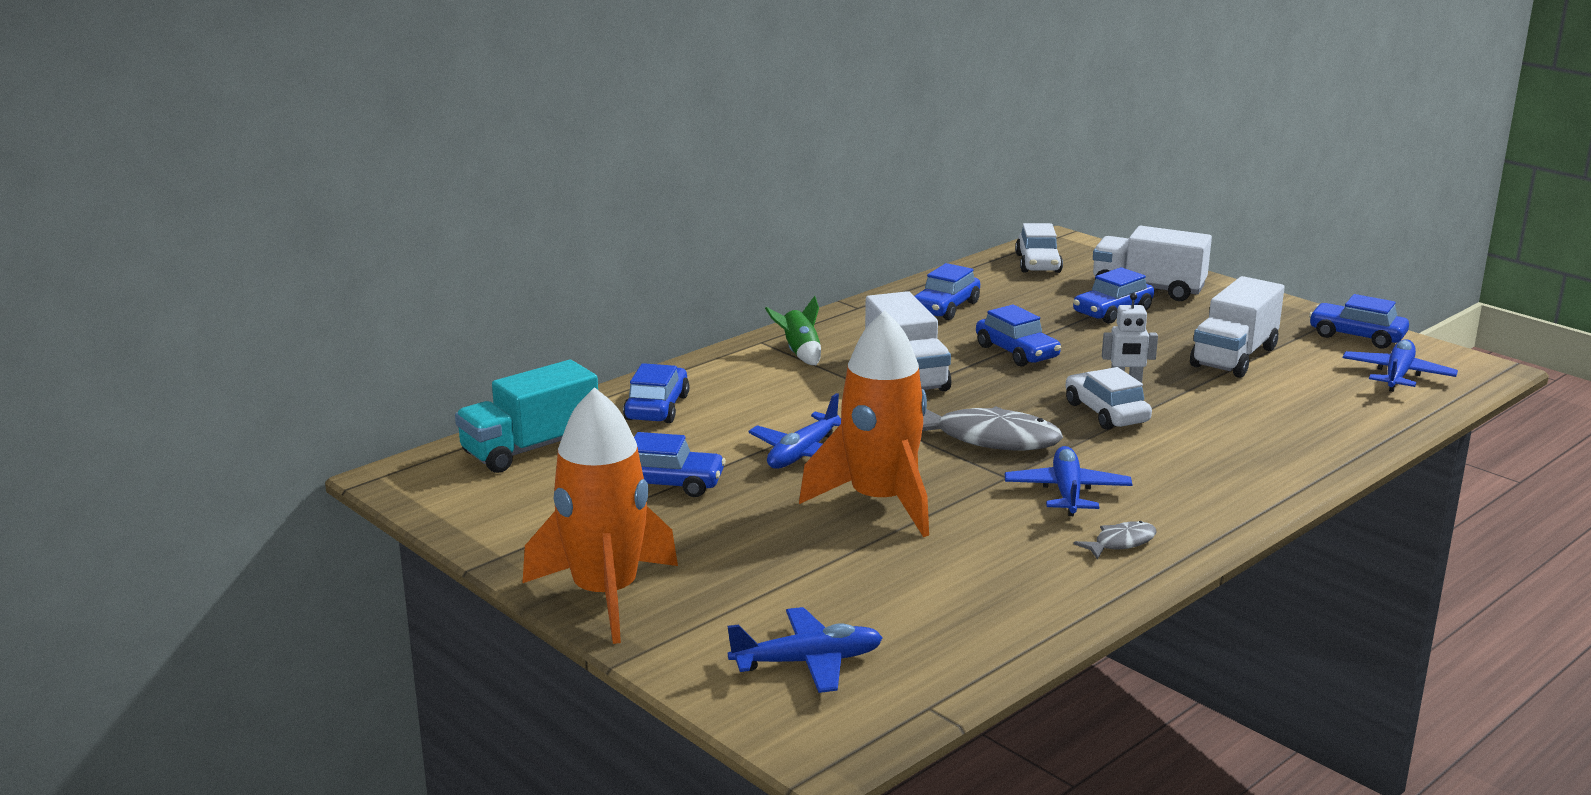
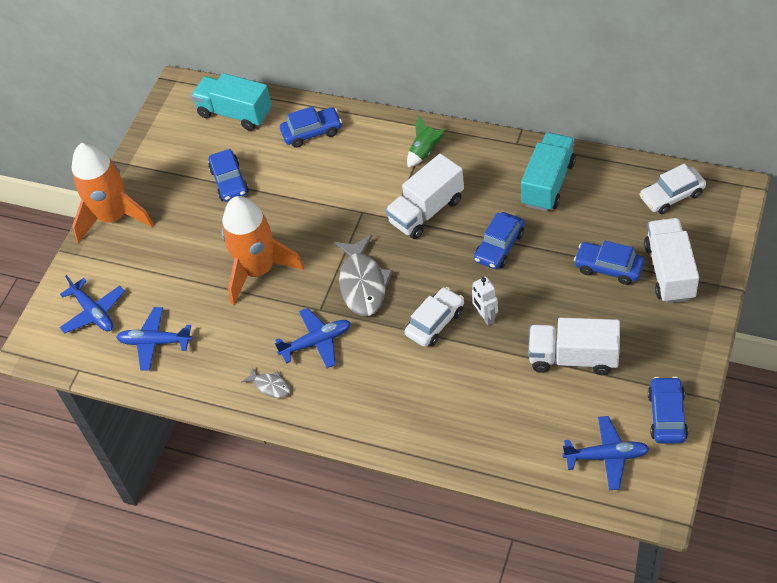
camera: 70 degrees right, 30 degrees up
(803, 454) = (294, 215): blue plane -> blue plane (154, 342)
(945, 308) = (548, 183): blue car -> turquoise truck

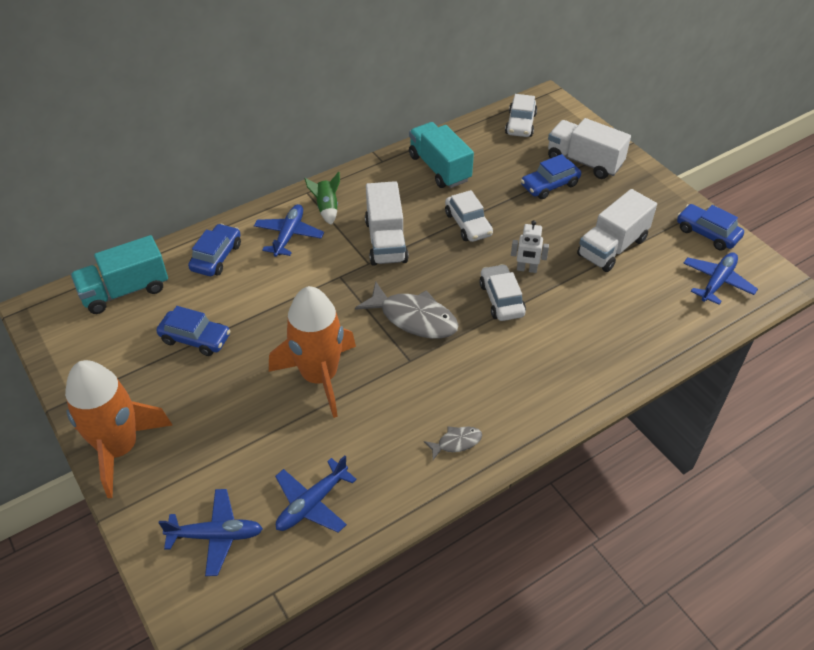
camera: 60 degrees left, 5 degrees down
(317, 342) = (442, 383): blue plane -> blue plane (289, 235)
(499, 247) = (468, 224): blue car -> white car

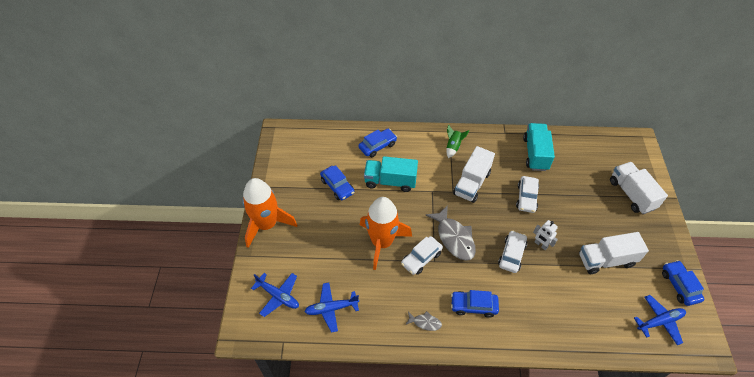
camera: 35 degrees right, 5 degrees up
(125, 291) = (323, 142): turquoise truck -> turquoise truck (390, 181)
(289, 235) = (422, 152): blue plane -> none
(520, 124) = (608, 149): white car -> white car (421, 258)
(549, 185) = (596, 199): blue car -> blue car (473, 306)

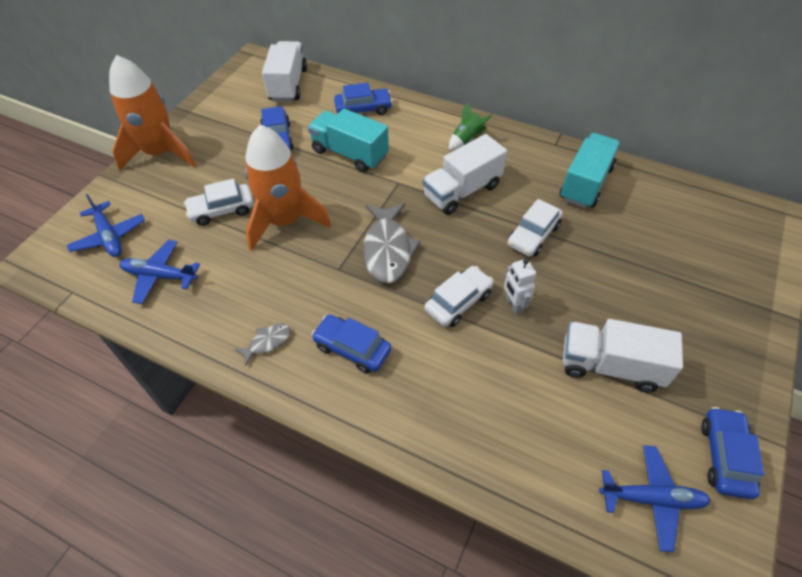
camera: 25 degrees right, 0 degrees up
(421, 258) = (323, 259): white car -> white car (222, 210)
(425, 322) = (267, 342): grey fish -> grey fish turned 75 degrees counterclockwise
(631, 194) = (716, 287): white truck -> white truck (288, 85)

